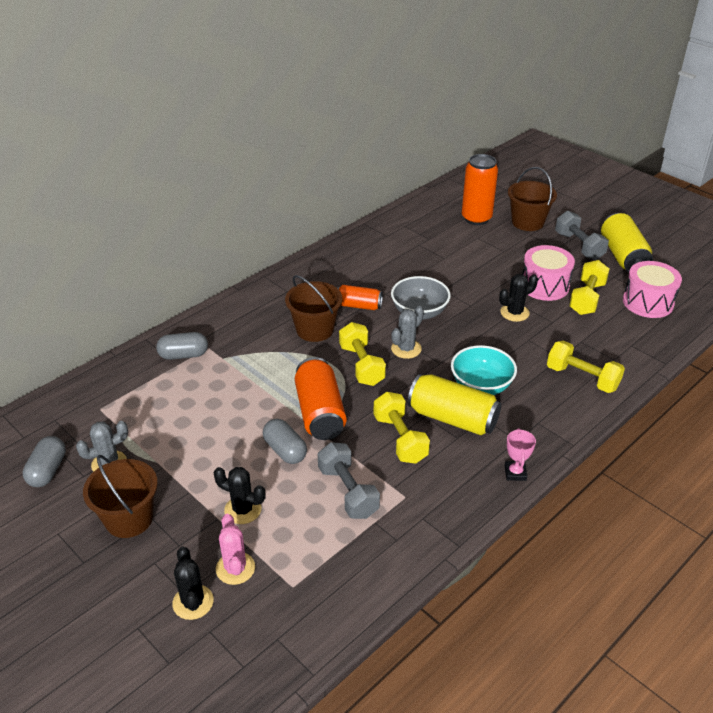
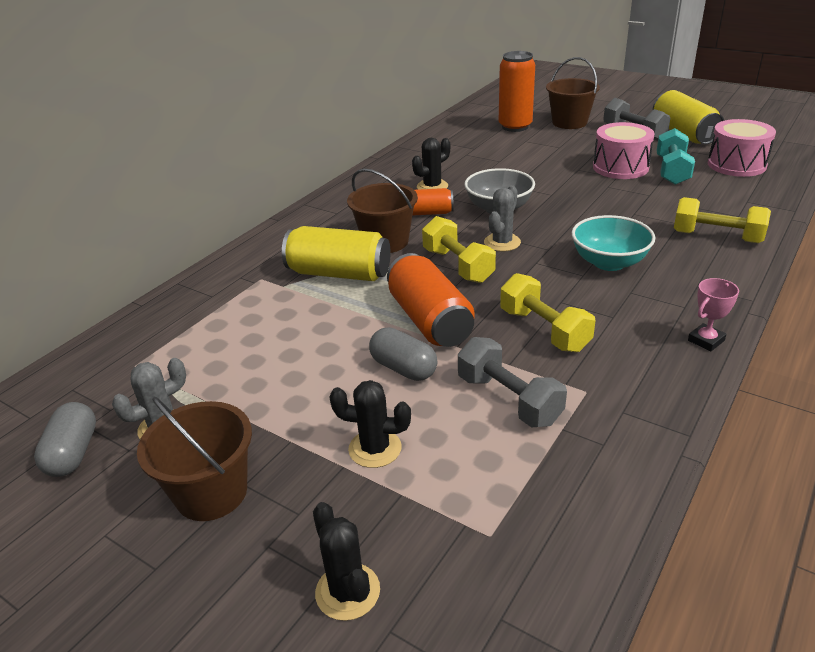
camera: 10 degrees left, 5 degrees down
(183, 355) = (232, 291): grey capsule -> none
(235, 568) = (394, 528): pink cactus -> none
(452, 418) = (595, 298): yellow can -> yellow can (339, 273)
(514, 313) = (604, 193): black cactus -> black cactus (432, 186)
(515, 473) = (706, 340): pink trophy -> pink trophy turned 60 degrees clockwise
(587, 298) = (672, 171): yellow dumbbell -> turquoise dumbbell

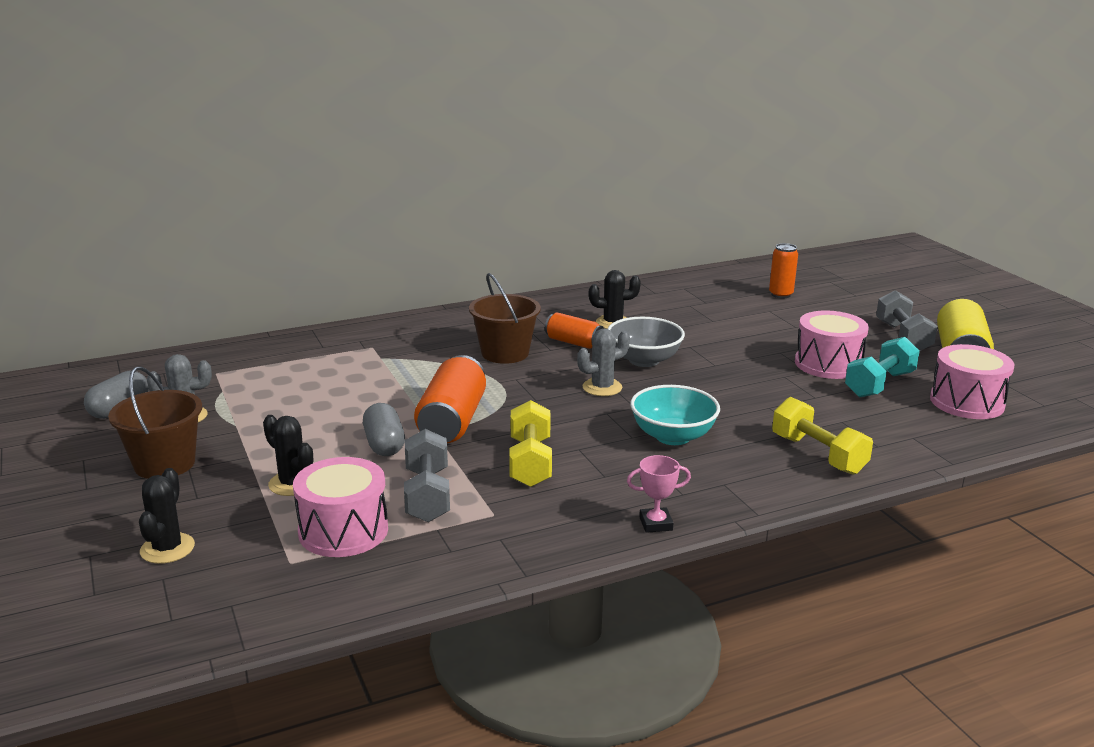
camera: 30 degrees right, 10 degrees down
(339, 273) = (434, 363): yellow can -> none
(458, 266) = (535, 391): yellow dumbbell -> none
(489, 474) = (343, 531): none -> pink drum
(515, 127) = (780, 294): orange can -> orange can, size x0.60
(569, 122) = (847, 307): brown bucket -> none

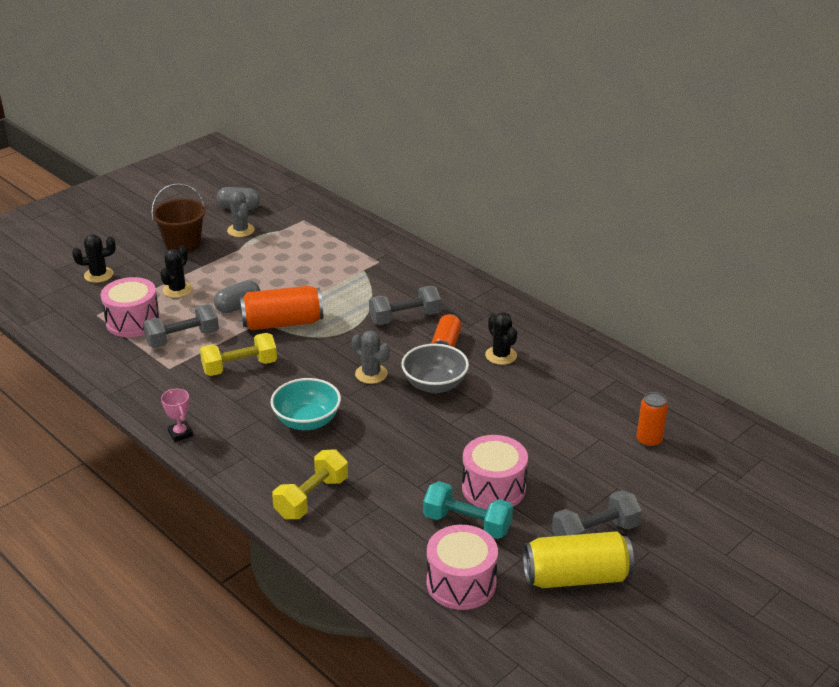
camera: 70 degrees right, 10 degrees up
(505, 353) = (405, 318): brown bucket -> grey dumbbell

